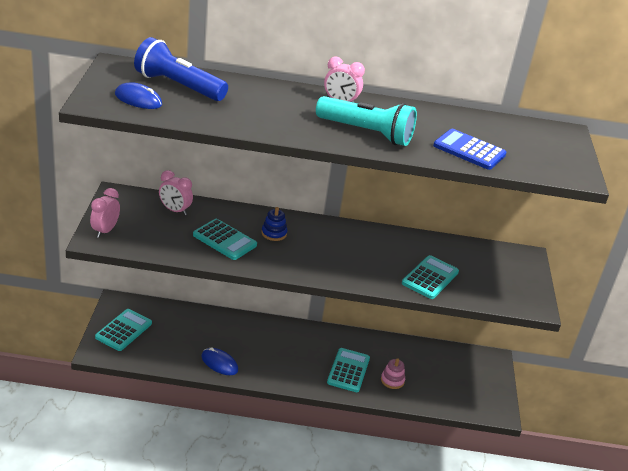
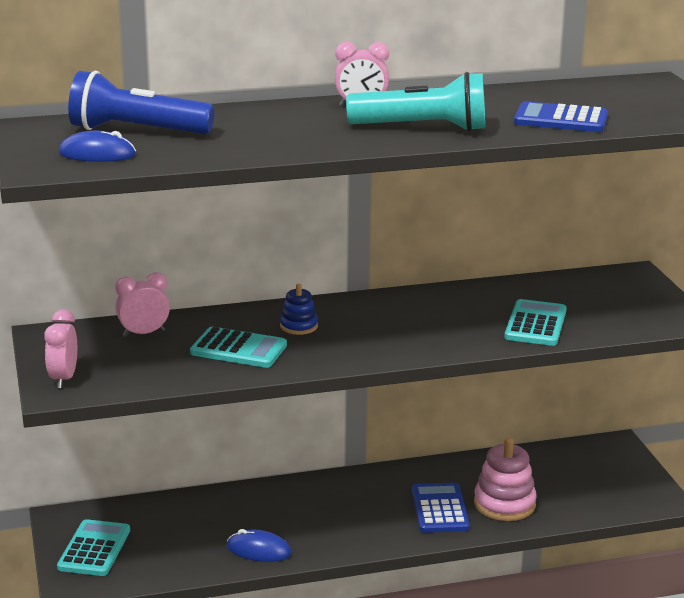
camera: 15 degrees left, 10 degrees down
(175, 210) = (144, 333): pink clock -> pink clock turned 150 degrees clockwise
(348, 370) = (439, 509): turquoise calculator -> blue calculator
(392, 380) = (504, 504): pink stacking toy -> pink stacking toy, size x1.74

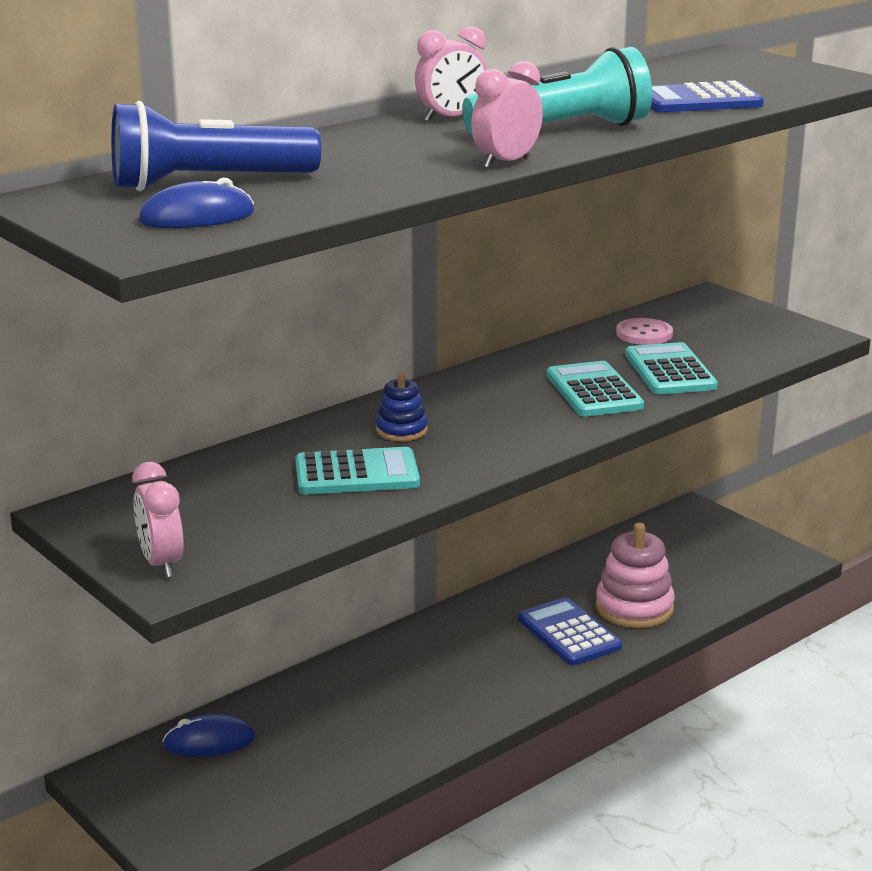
camera: 25 degrees left, 0 degrees up
(94, 549) = (182, 804): turquoise calculator -> turquoise calculator (593, 391)
(144, 333) = (211, 482): pink clock -> pink clock (506, 163)
(259, 550) = (399, 742): blue mouse -> blue mouse (209, 741)
(549, 292) = (644, 334): none -> pink button

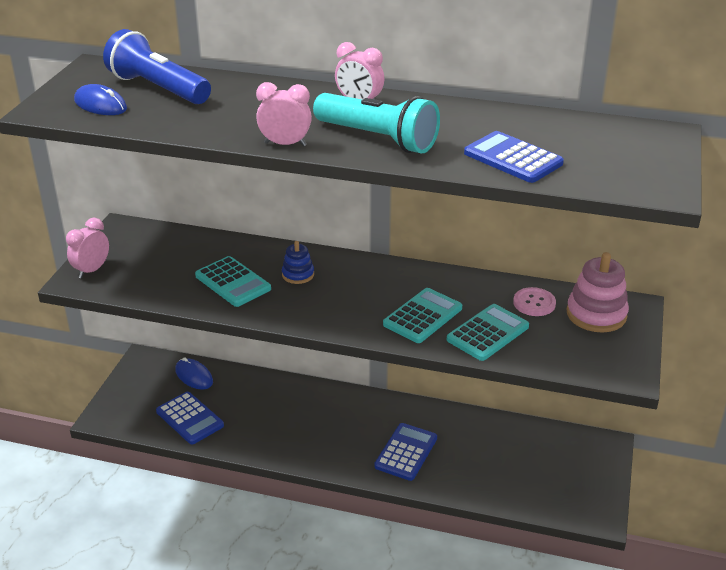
camera: 55 degrees right, 10 degrees up
(300, 777) = (190, 418): none -> blue calculator
(634, 608) = (461, 467): pink stacking toy -> pink stacking toy (596, 314)

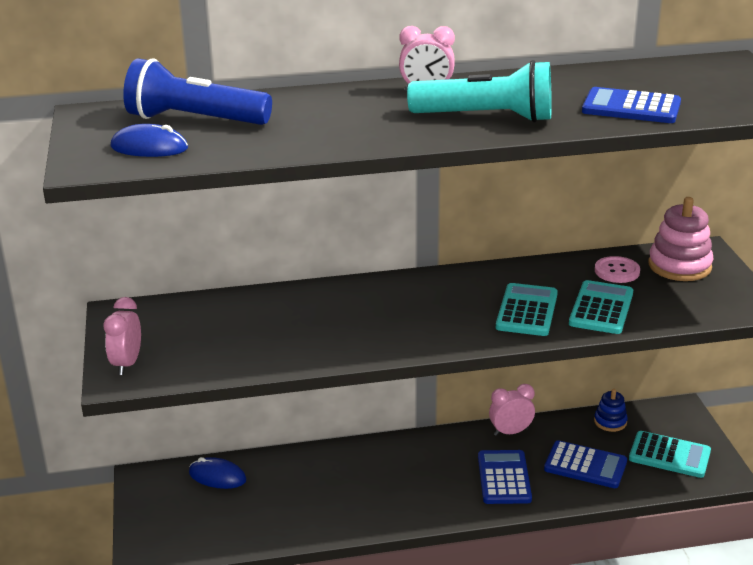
camera: 25 degrees left, 5 degrees down
(190, 418) = (248, 521): blue calculator -> blue calculator (585, 465)
(233, 282) = (302, 332): turquoise calculator -> turquoise calculator (669, 455)
(285, 144) = (402, 141): pink clock -> pink clock (510, 432)
(298, 274) = (364, 307): blue stacking toy -> blue stacking toy (610, 422)

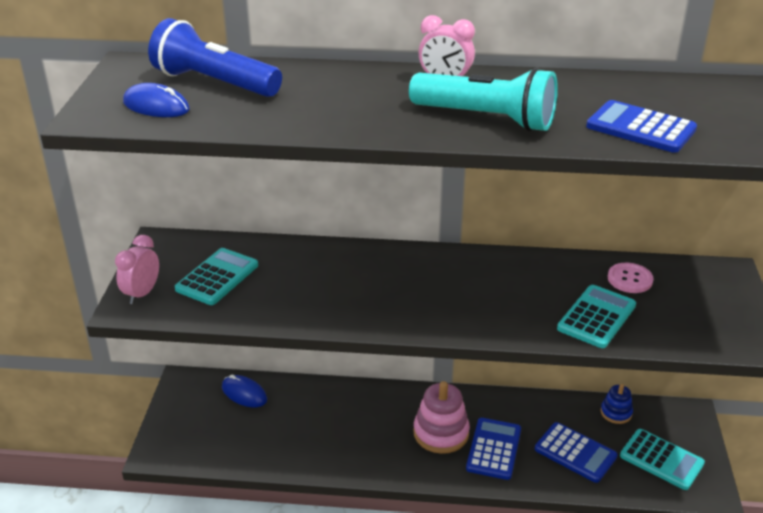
camera: 15 degrees right, 5 degrees up
(510, 432) = (517, 404): pink clock -> none
(526, 311) = (522, 306): turquoise calculator -> turquoise calculator (217, 277)
(679, 266) = (696, 284): pink stacking toy -> pink stacking toy (441, 433)

